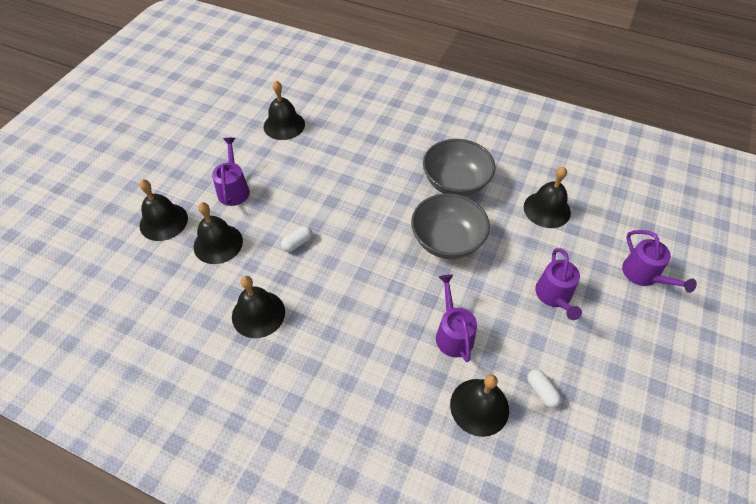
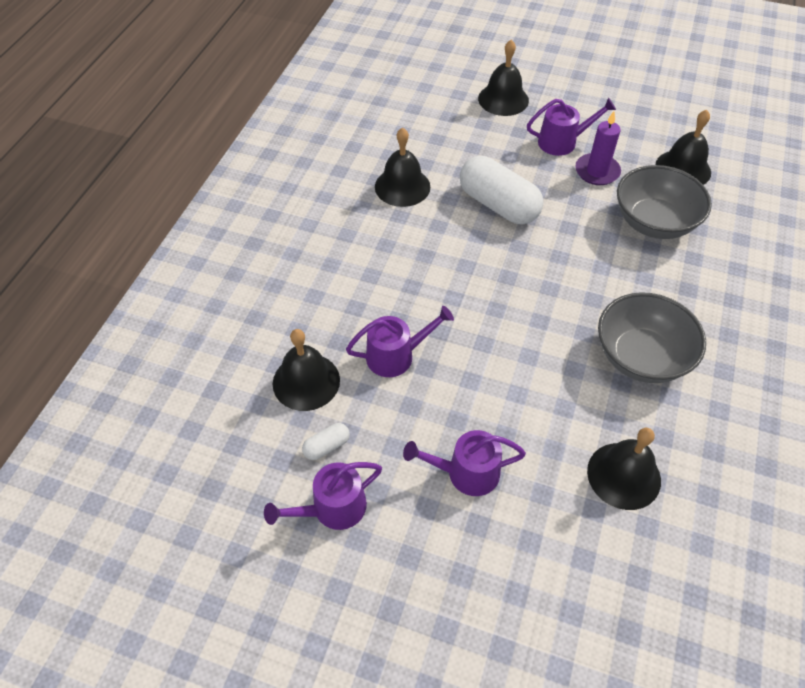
camera: 85 degrees right, 0 degrees up
(218, 243) = (484, 143): black bell -> none
(274, 174) = (597, 171): none -> purple candle
(297, 243) = (498, 205): white capsule -> white capsule, size x2.29
(447, 241) = (534, 348): grey bowl -> grey bowl (654, 222)
(644, 275) = (525, 606): purple watering can -> purple watering can (332, 508)

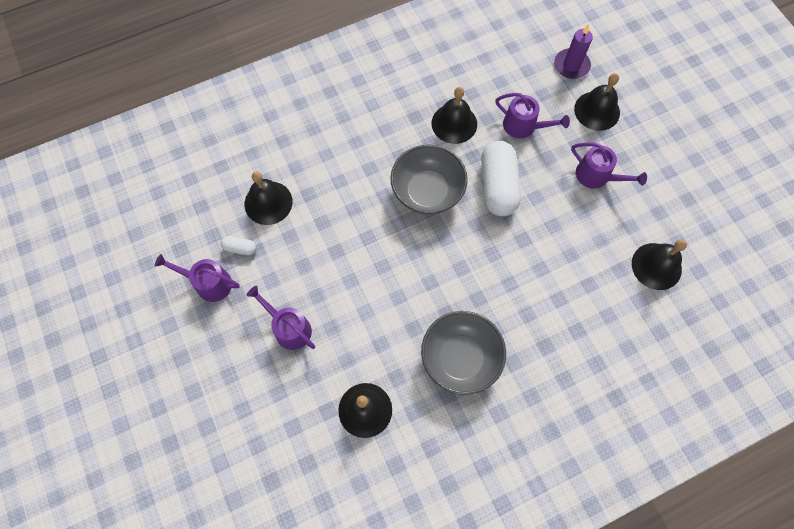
camera: 45 degrees right, 15 degrees up
(396, 356) = (328, 230): purple watering can -> purple watering can (523, 126)
(597, 171) = (592, 217): purple candle -> purple candle (571, 65)
(654, 222) = (583, 285): grey bowl -> grey bowl (427, 191)

